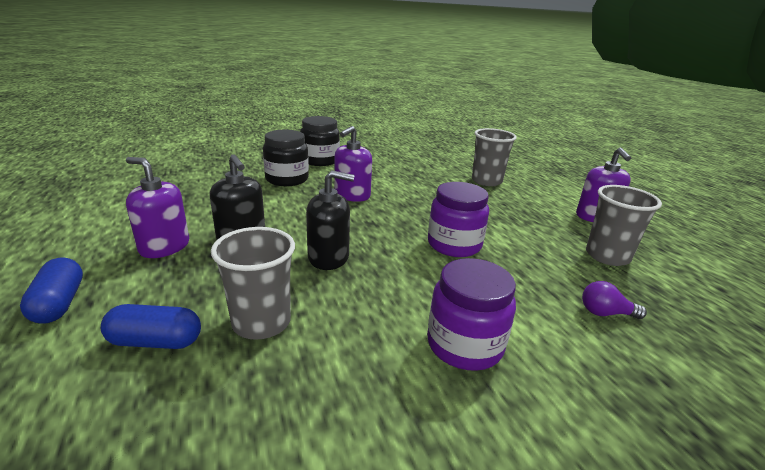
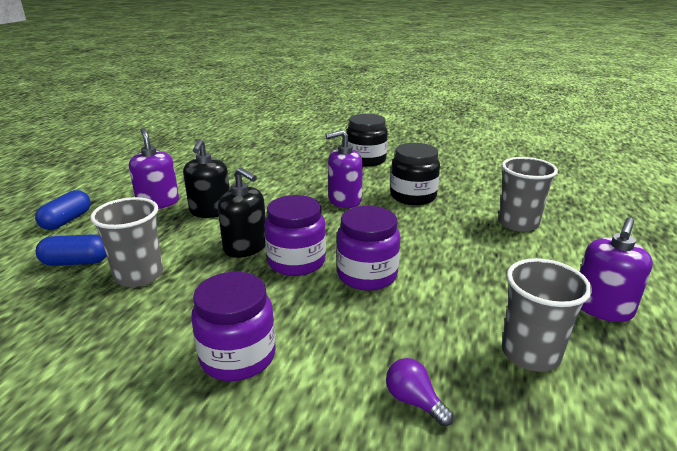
camera: 40 degrees right, 0 degrees up
(155, 342) = (76, 262): blue capsule -> blue capsule turned 45 degrees counterclockwise
(287, 179) = (311, 171): black jar -> black jar (413, 196)
(390, 254) = (296, 261): none -> purple jar

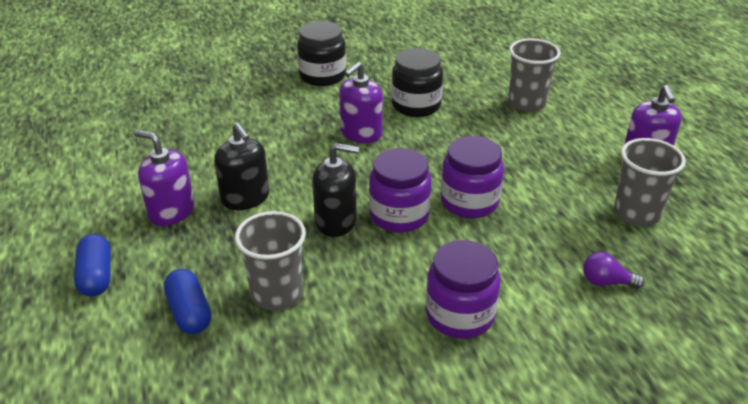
camera: 35 degrees left, 10 degrees up
(76, 262) = (189, 312): blue capsule -> blue capsule turned 75 degrees counterclockwise

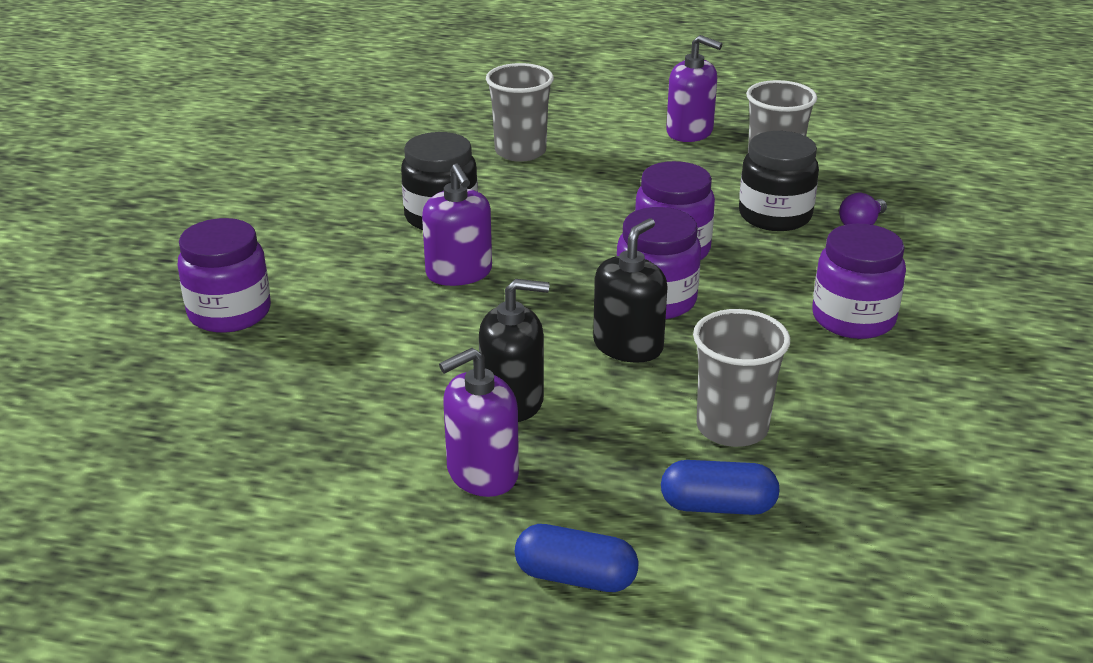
camera: 60 degrees left, 5 degrees down
(260, 83) = (229, 313): none -> purple jar
(322, 76) = (279, 258): black jar -> black jar (775, 216)

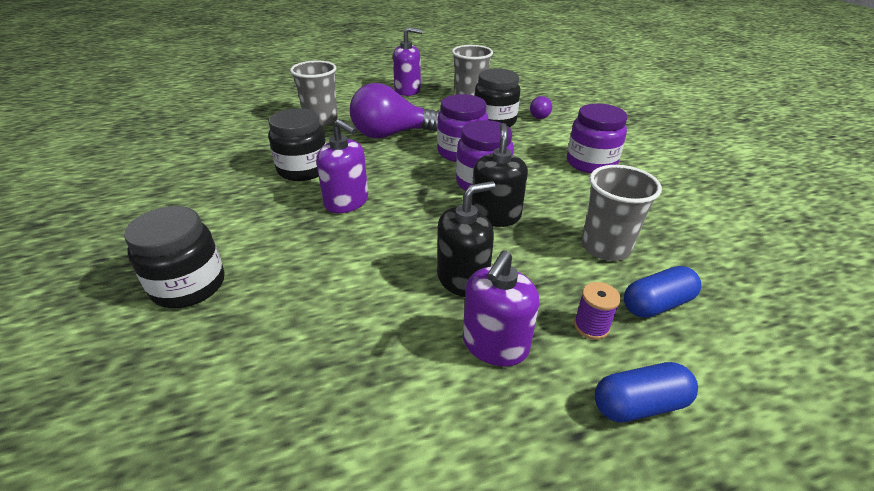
camera: 30 degrees left, 5 degrees up
(229, 313) = (189, 285): purple jar -> black jar
(598, 197) = (391, 134): none -> purple light bulb
(608, 497) = (591, 326): none -> purple spool

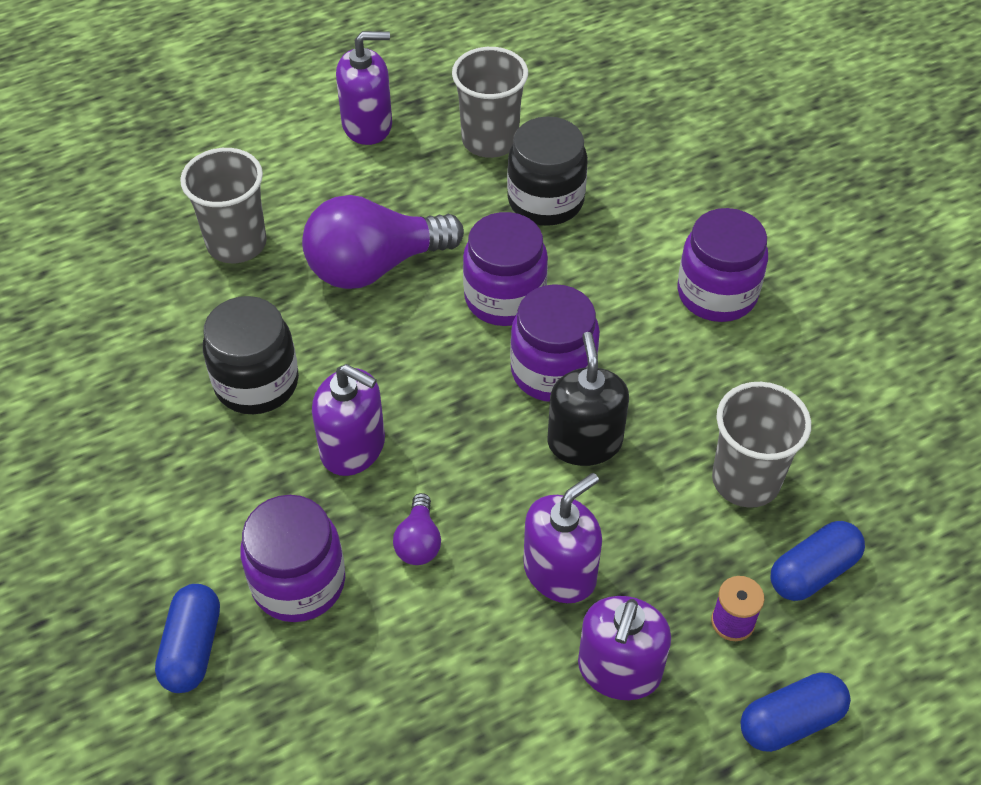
camera: 10 degrees left, 15 degrees up
(189, 285) = (192, 648): black jar -> blue capsule
(279, 260) = (298, 582): none -> purple jar
(462, 279) = (560, 572): black soap dispenser -> purple soap dispenser
(539, 115) = (621, 172): purple light bulb -> purple light bulb (419, 542)

